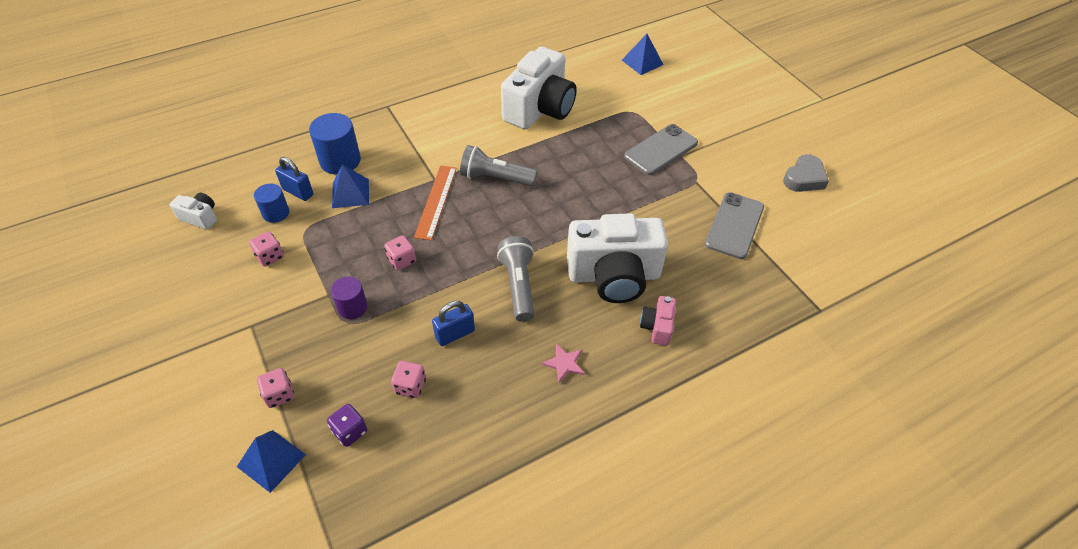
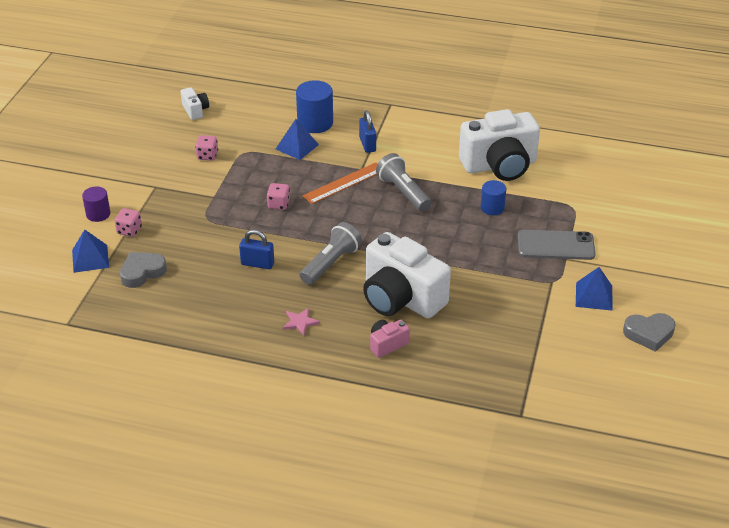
camera: 45 degrees right, 10 degrees down
(276, 213) = (239, 133): blue cylinder -> blue cylinder (492, 208)
(298, 192) = (266, 127): blue padlock -> blue padlock (367, 144)
(350, 431) = (142, 272): purple dice -> grey heart
(352, 307) = (219, 212): purple cylinder -> purple cylinder (98, 214)
(410, 386) = (199, 273): pink dice -> none
(642, 62) = (637, 177): blue pyramid -> blue pyramid (594, 296)
(734, 225) = (537, 326): grey phone -> none

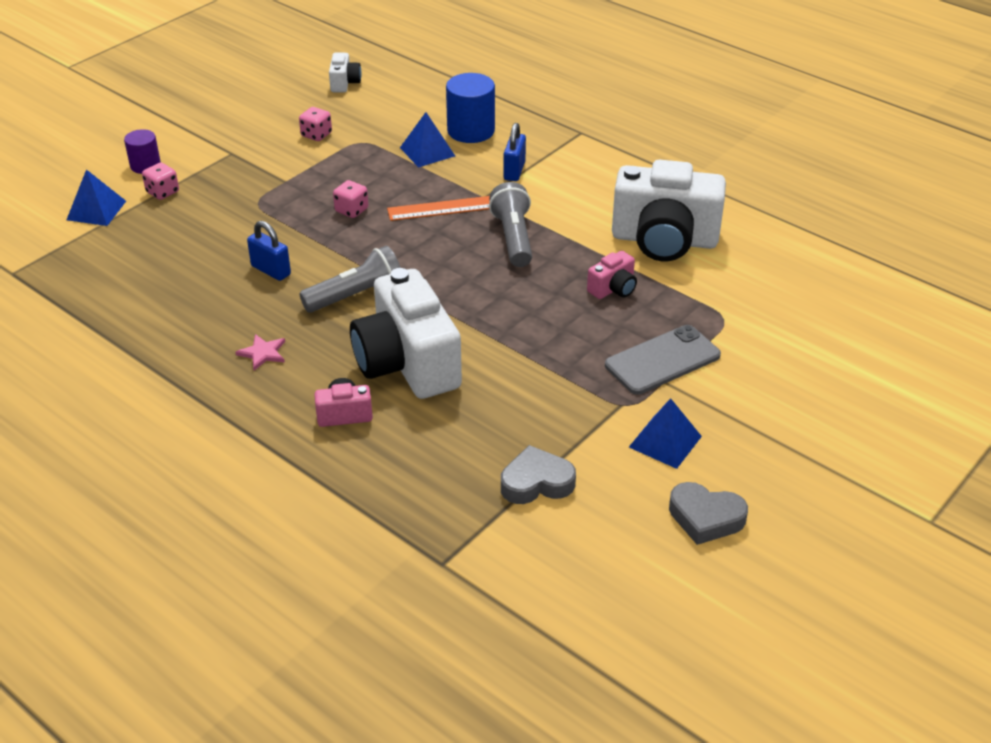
camera: 25 degrees right, 0 degrees up
(142, 272) = (137, 241): grey heart -> grey heart (536, 482)
(492, 208) = (613, 289): blue cylinder -> pink camera
(556, 245) = (662, 360): grey phone -> grey phone turned 60 degrees counterclockwise

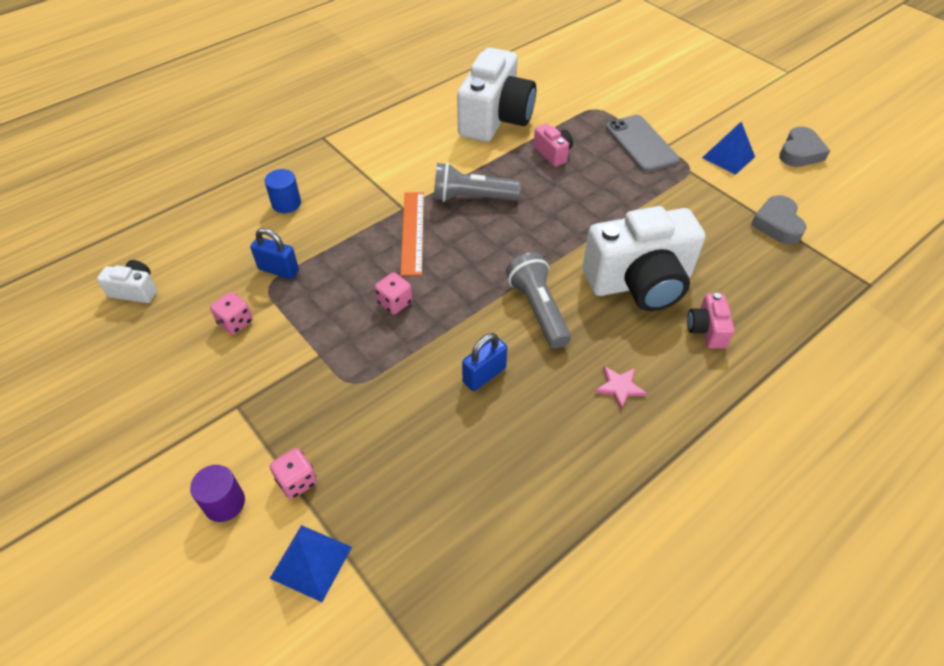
camera: 80 degrees left, 10 degrees up
(427, 152) = (310, 237): blue pyramid -> none
(471, 131) = (286, 203): blue cylinder -> blue cylinder, size x0.61
(514, 171) = (368, 184): blue padlock -> blue padlock (278, 270)

